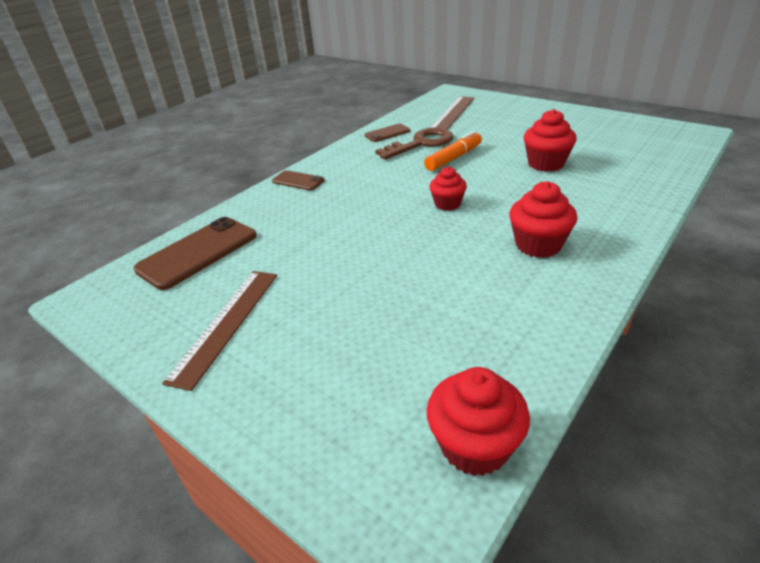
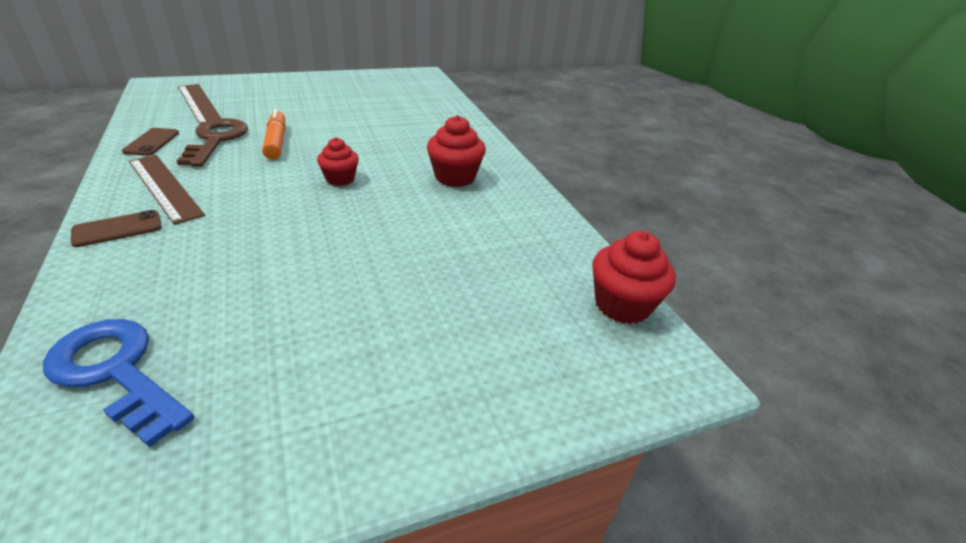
camera: 65 degrees left, 0 degrees up
(198, 252) = (116, 372): brown phone -> blue key
(226, 324) = (319, 393): brown ruler -> brown ruler (164, 187)
(546, 164) = (363, 121): red cupcake -> none

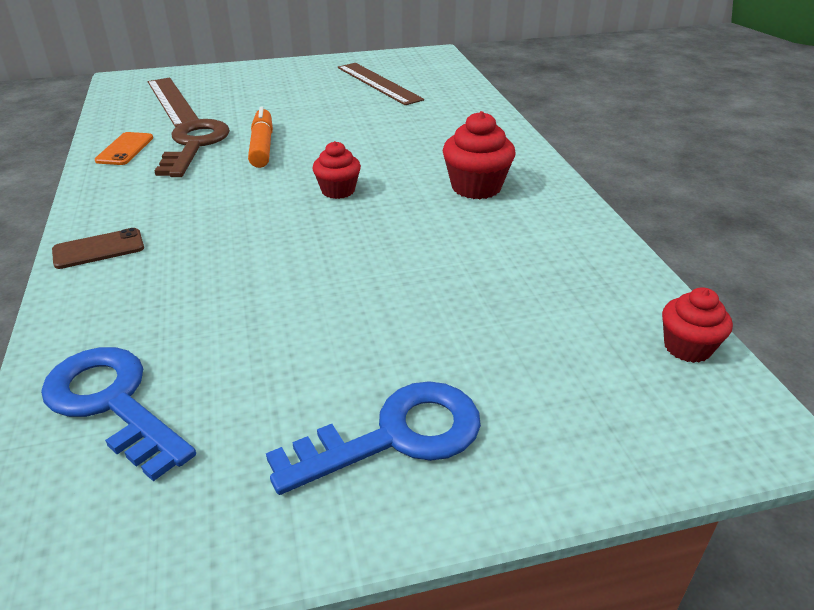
camera: 10 degrees right, 0 degrees up
(152, 142) = (125, 149): brown phone -> orange phone
(164, 187) = (143, 201): brown ruler -> brown ruler (378, 83)
(382, 391) = (395, 436): none -> blue key
(622, 305) = (687, 347): red cupcake -> red cupcake, size x0.66

